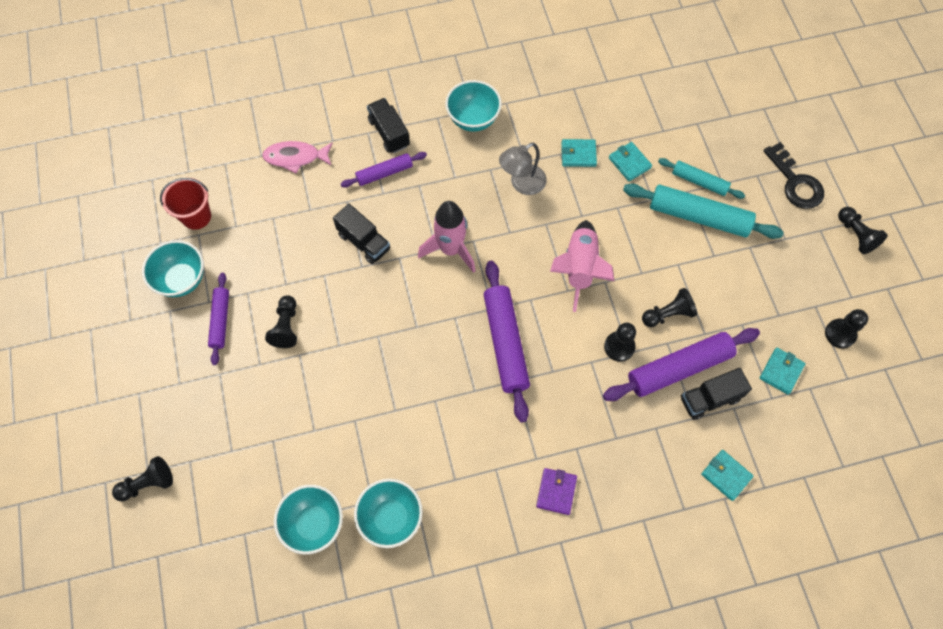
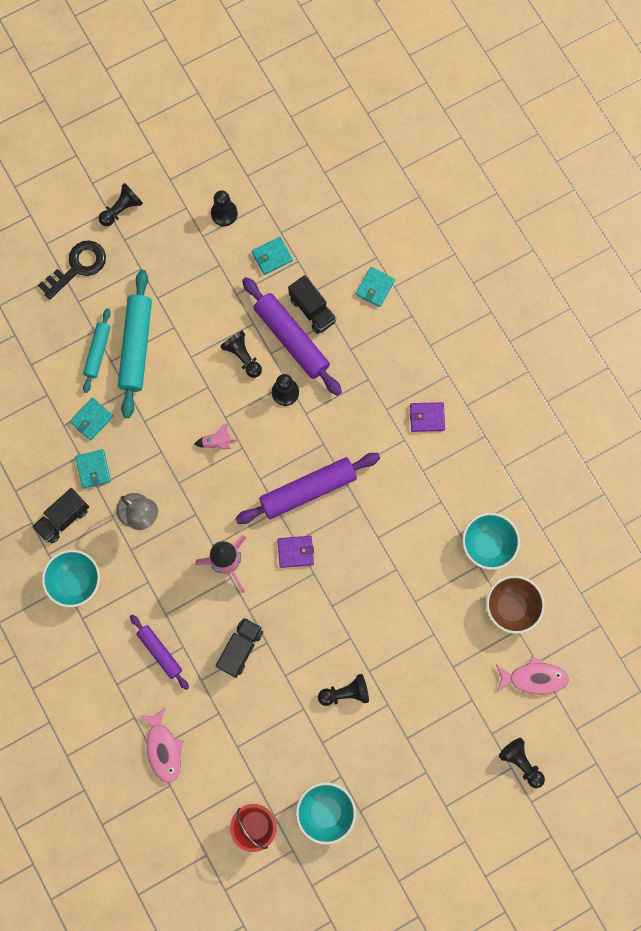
camera: 105 degrees left, 10 degrees up
(220, 320) = (356, 757): purple rolling pin -> none
(229, 525) = (534, 678): none -> pink fish
(314, 524) = (511, 607): turquoise bowl -> brown bowl
(389, 133) = (112, 662): black truck -> black truck (63, 518)
(444, 315) = (295, 552): none -> purple wallet
(579, 268) = (217, 442): pink rocket -> pink rocket, size x0.46
(781, 371) = (272, 257): turquoise wallet -> turquoise wallet turned 45 degrees counterclockwise

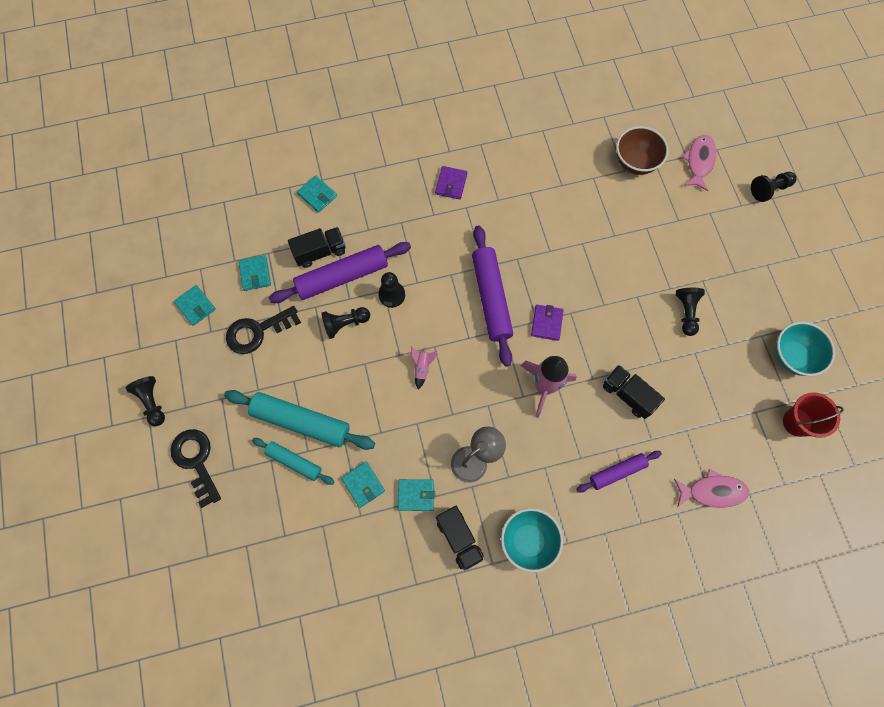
camera: 75 degrees left, 5 degrees down
(213, 278) = (257, 331): none -> black key
(224, 213) = (195, 306): black pawn -> turquoise wallet
(487, 545) = (577, 166): turquoise bowl -> none

